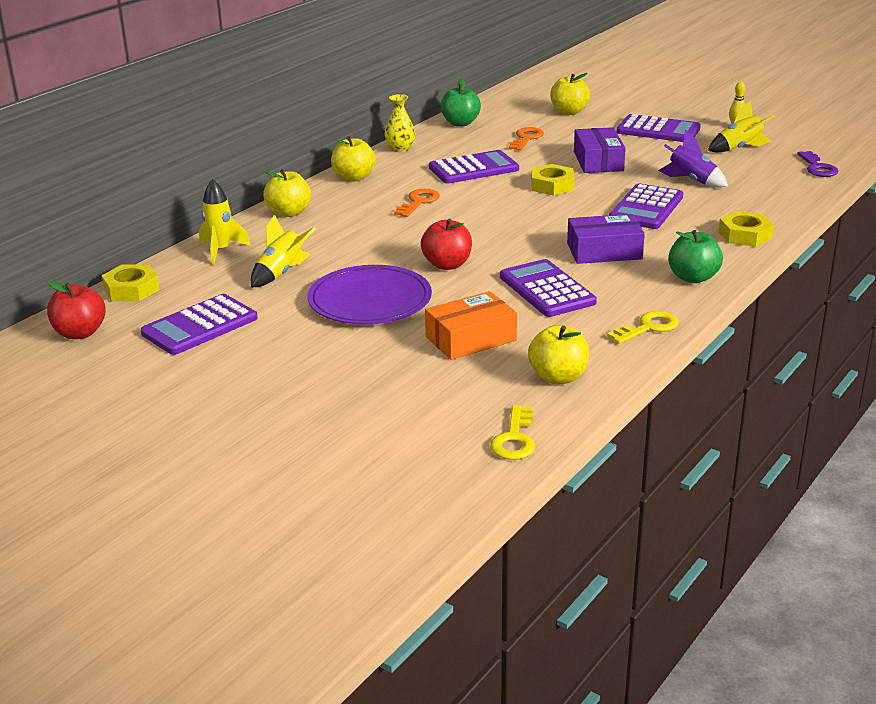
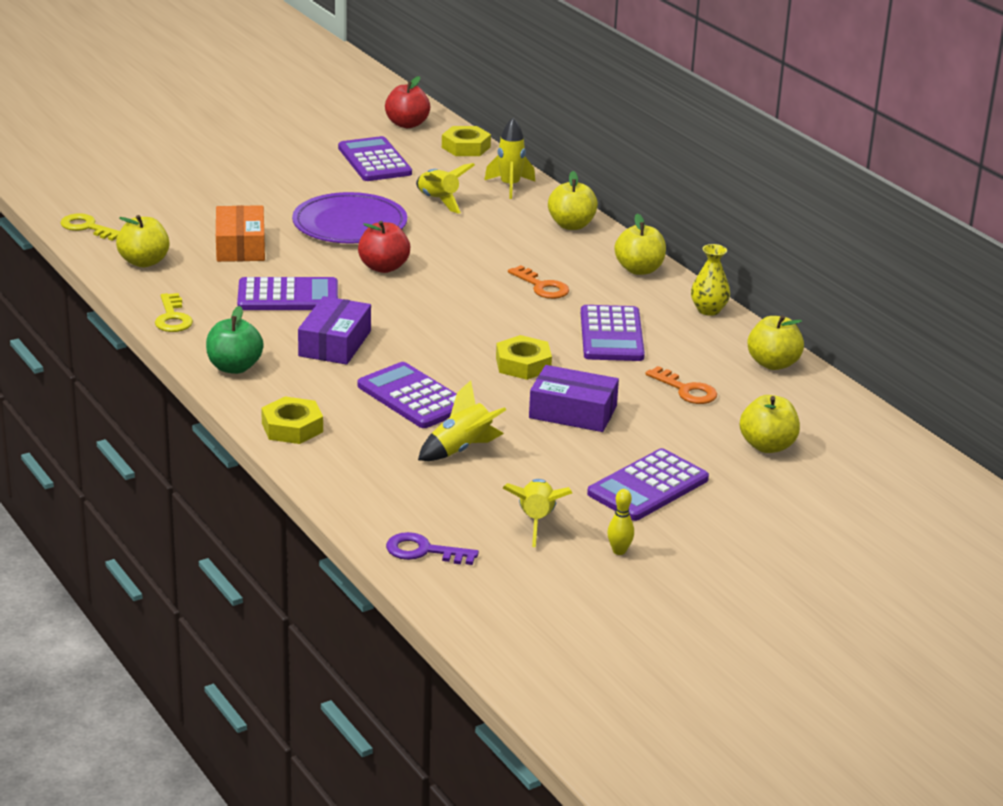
camera: 110 degrees right, 0 degrees up
(460, 123) = (773, 364): green apple -> yellow apple
(691, 181) = (461, 449): purple rocket -> yellow rocket

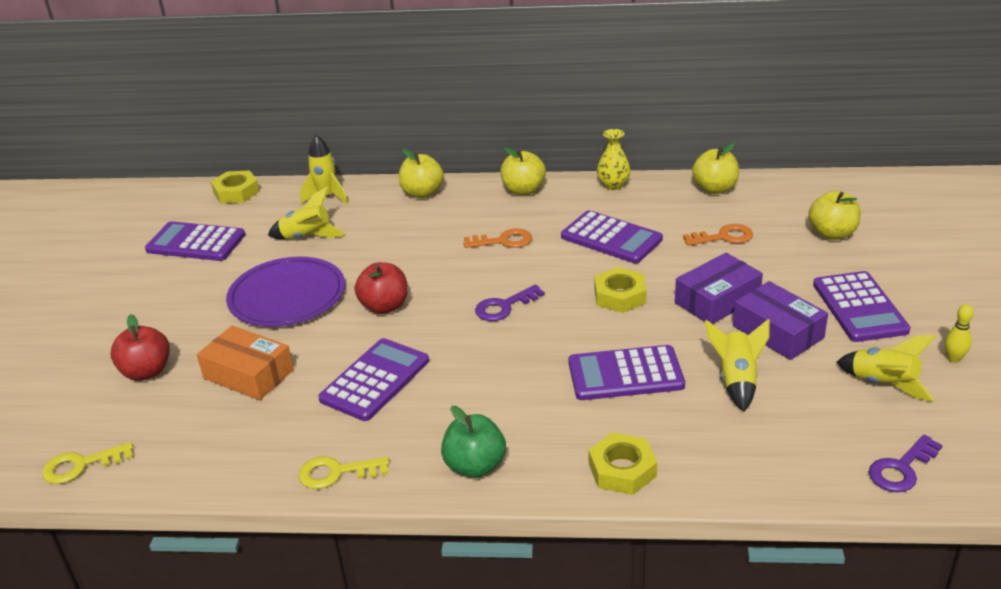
camera: 50 degrees left, 5 degrees up
(144, 262) = (202, 451): yellow apple -> none
(172, 318) = (336, 473): yellow key -> yellow key turned 150 degrees clockwise
(335, 343) = (490, 384): purple box -> purple box (777, 332)
(407, 124) = (158, 204): red apple -> red apple (147, 372)
(444, 317) = (504, 307): none -> purple key

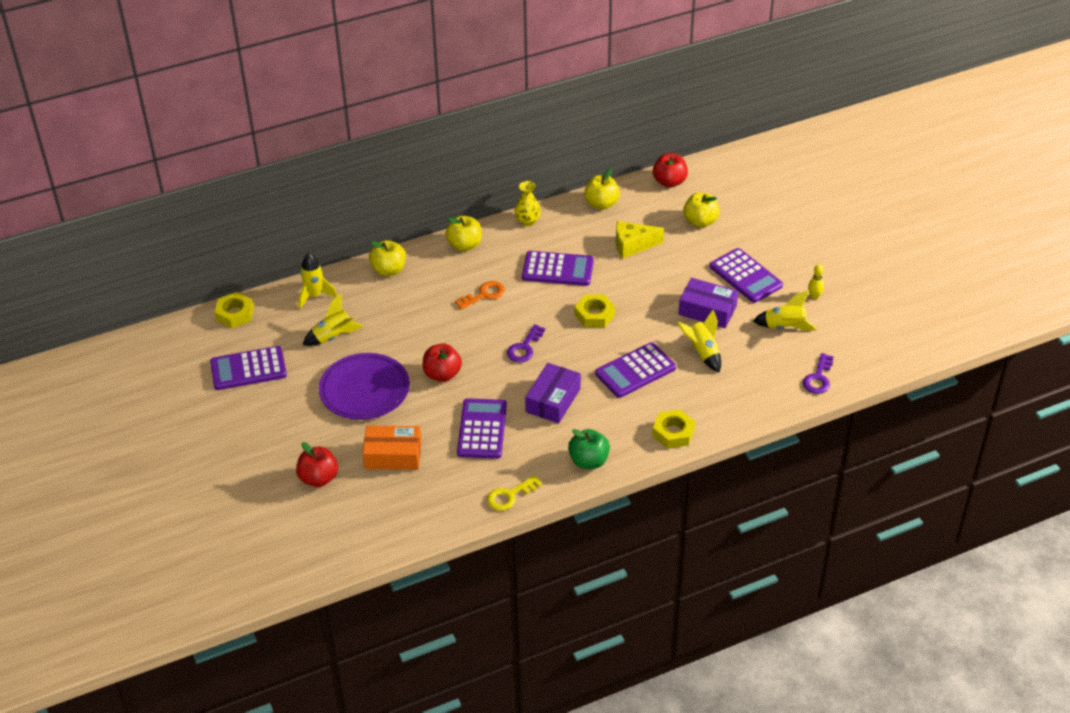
camera: 30 degrees left, 10 degrees up
(81, 466) = (341, 553): yellow key -> none
(717, 300) = (658, 298): purple box -> purple box (553, 400)
(724, 237) = (632, 245): orange key -> yellow cheese
(817, 186) = (669, 182): none -> red apple

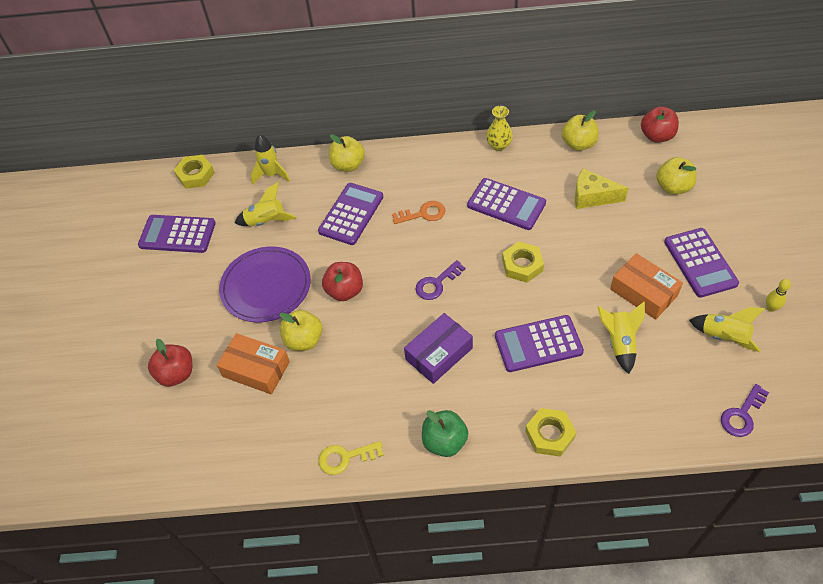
camera: 25 degrees right, 10 degrees up
(465, 245) = (428, 156): yellow apple -> yellow apple (304, 340)
(482, 429) = (354, 366): purple calculator -> purple calculator (351, 214)
(707, 310) = (643, 292): purple box -> orange box

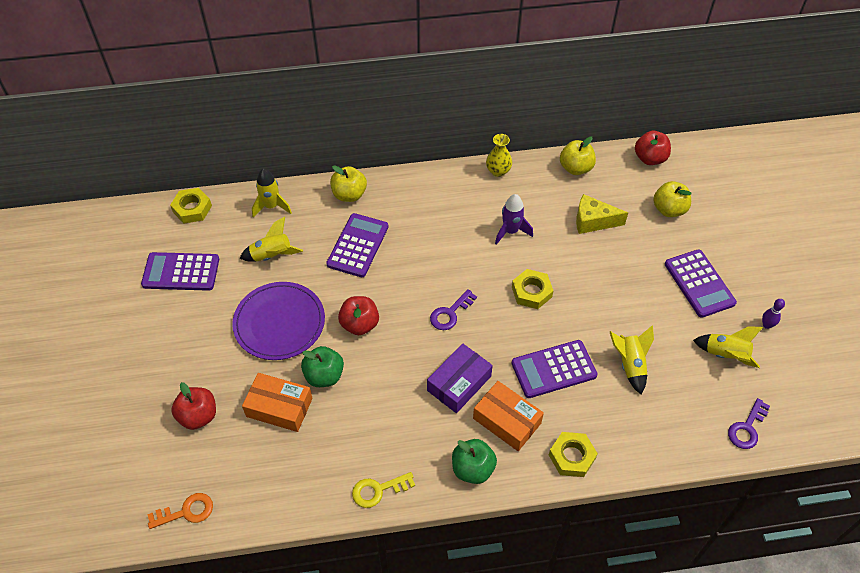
camera: 10 degrees left, 0 degrees up
(304, 340) = (324, 376): yellow apple -> green apple
(423, 214) = (430, 243): orange key -> orange key (186, 511)
(506, 204) = (511, 231): purple calculator -> purple rocket
(643, 292) = (648, 315): orange box -> orange box (507, 421)
(771, 308) = (766, 325): yellow bowling pin -> purple bowling pin

